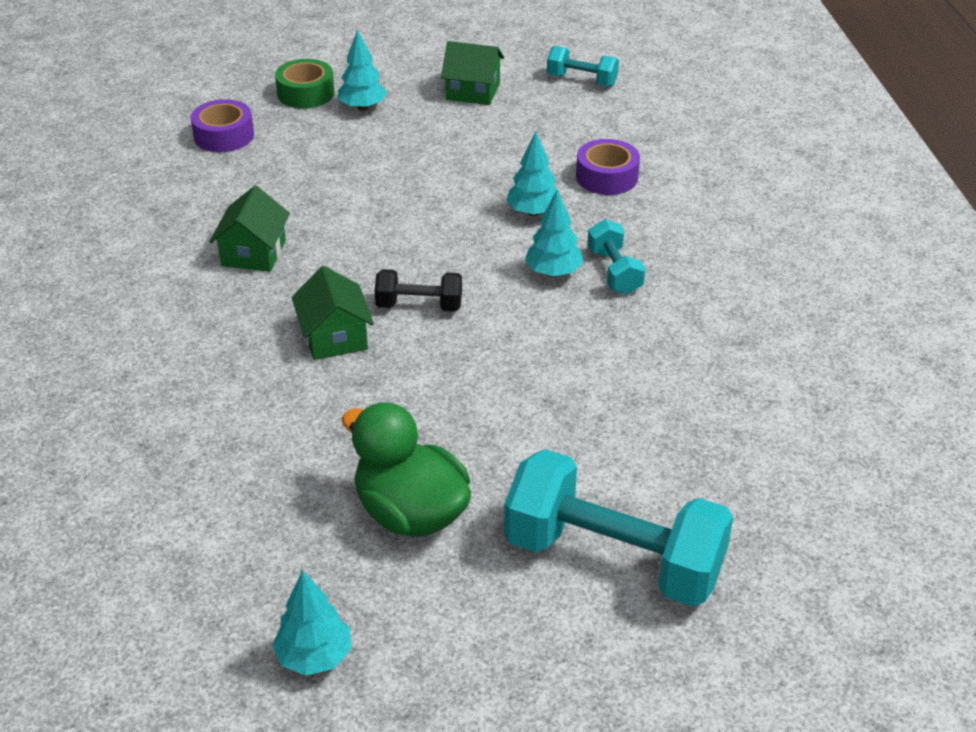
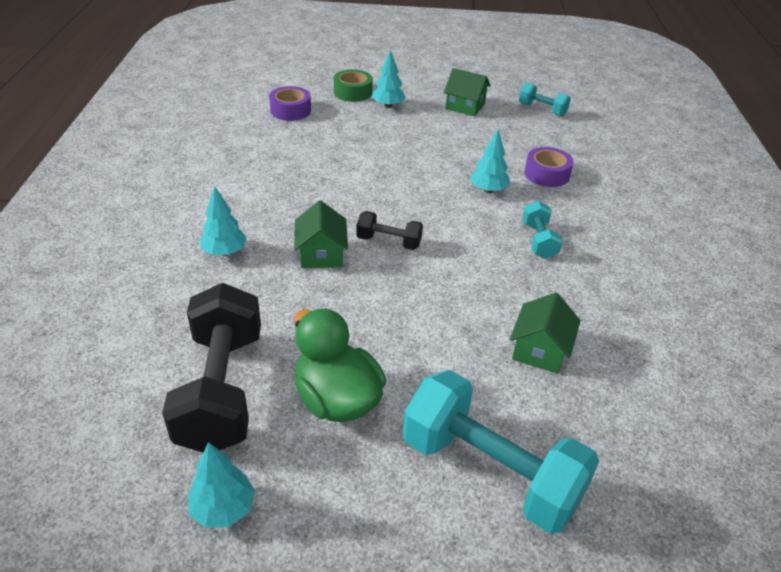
camera: 10 degrees right, 0 degrees up
(253, 253) = (284, 187): green house -> green house (540, 350)
(264, 527) = (222, 390): none -> black dumbbell
(553, 272) = (493, 234): turquoise tree -> turquoise tree (224, 252)

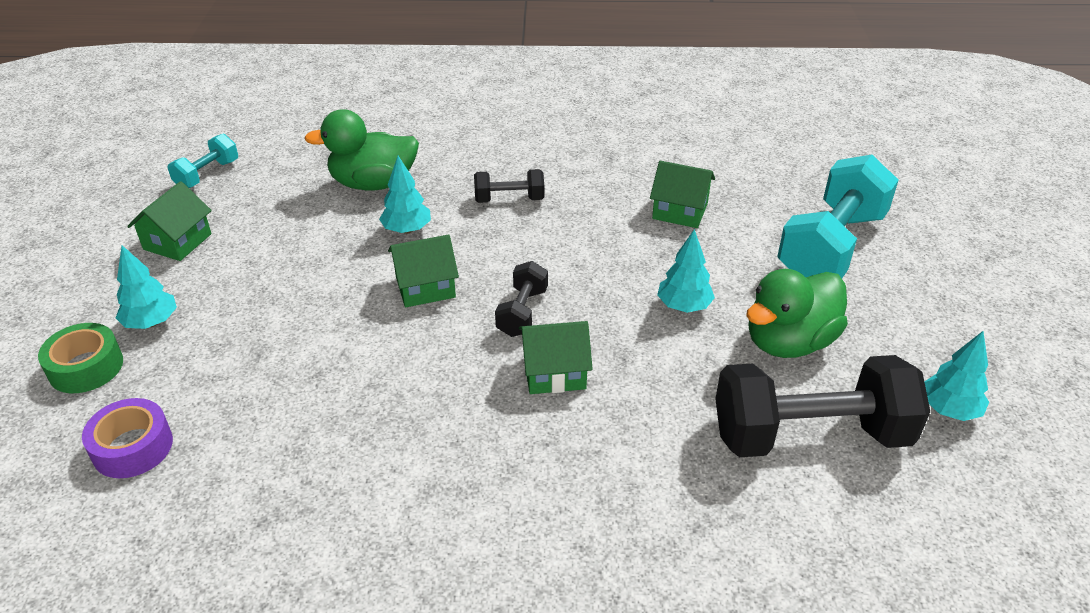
camera: 90 degrees left, 0 degrees up
(224, 252) = (562, 475): turquoise tree -> turquoise tree (684, 306)
(419, 198) = (425, 287): none -> green house
(539, 241) = (509, 199): turquoise dumbbell -> black dumbbell
(546, 174) = (373, 184): purple tape -> green duck

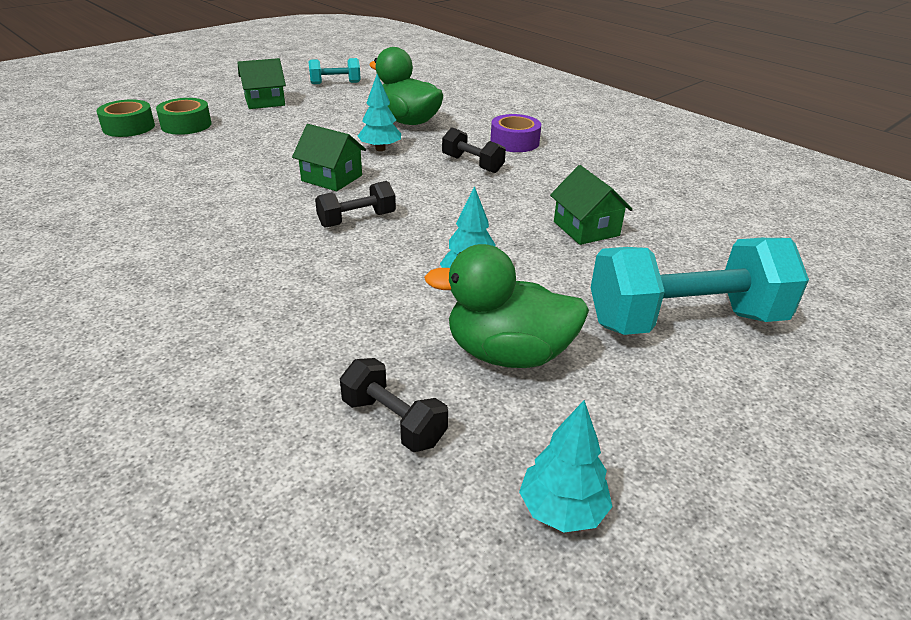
camera: 45 degrees right, 5 degrees down
(132, 447) = (75, 164): purple tape -> purple tape (514, 142)
(151, 322) = (186, 125): turquoise tree -> green tape
(554, 372) = (308, 259): green house -> none
(810, 435) = (393, 421): black dumbbell -> black dumbbell, size x0.49

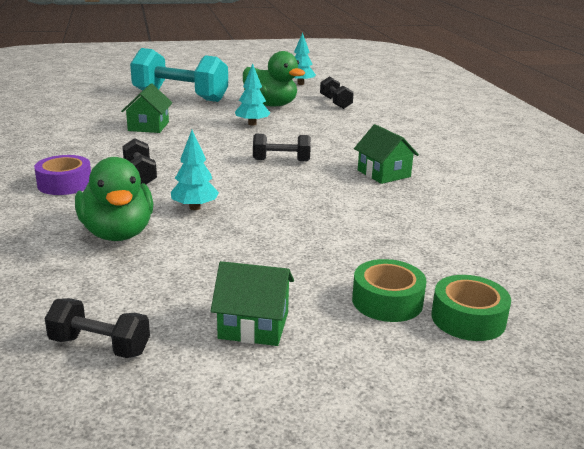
camera: 150 degrees left, 10 degrees down
(332, 178) = (269, 191): green house -> green house (383, 173)
(335, 83) = (100, 346): turquoise dumbbell -> black dumbbell

